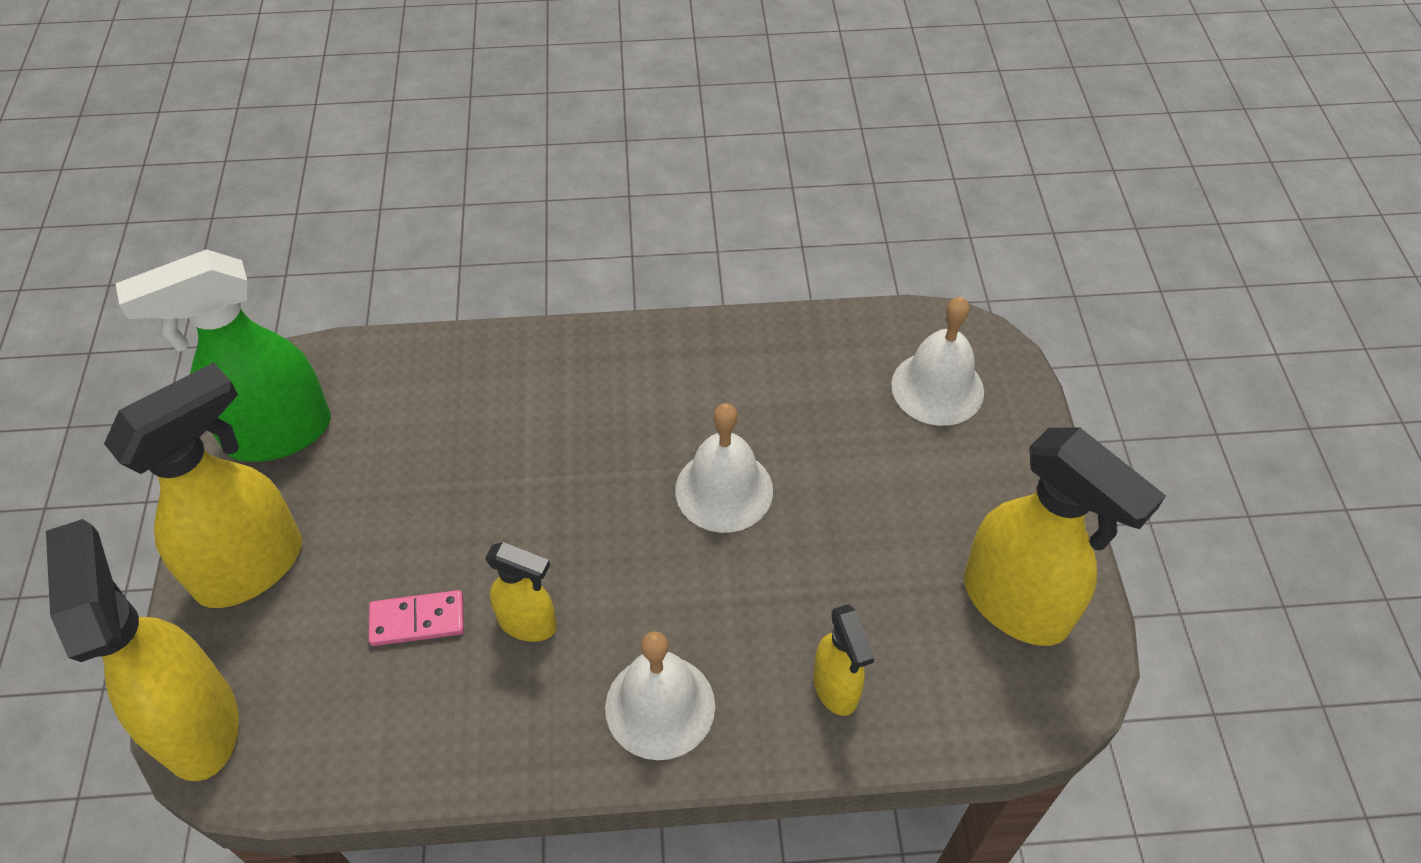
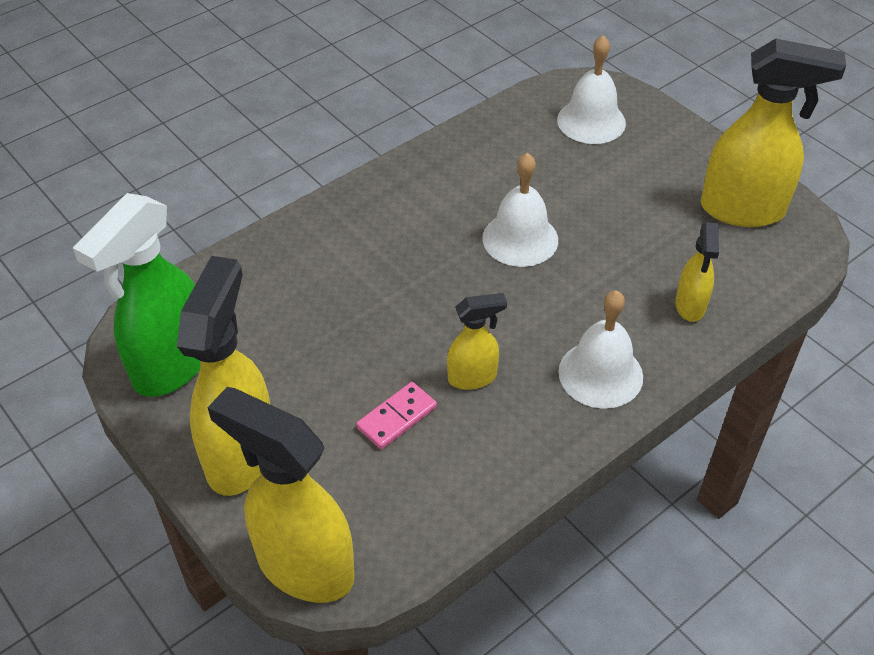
camera: 35 degrees left, 5 degrees down
(836, 688) = (690, 306): yellow spray bottle -> yellow spray bottle turned 60 degrees clockwise

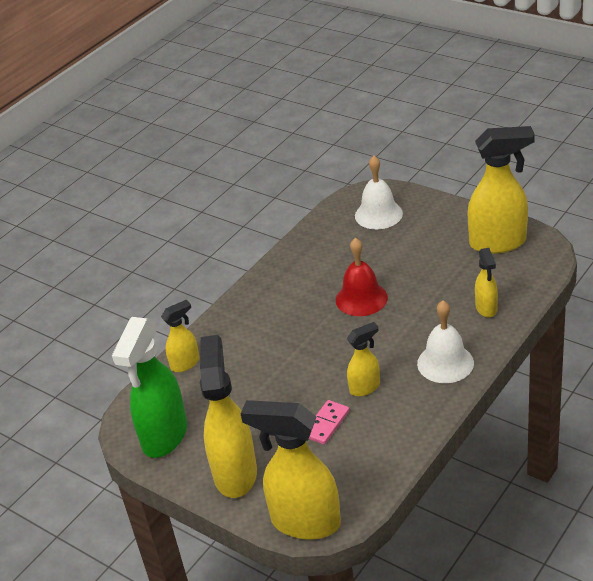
camera: 10 degrees left, 10 degrees down
(246, 265) = (185, 363): none -> yellow spray bottle
(520, 239) = (361, 298): white bell -> red bell

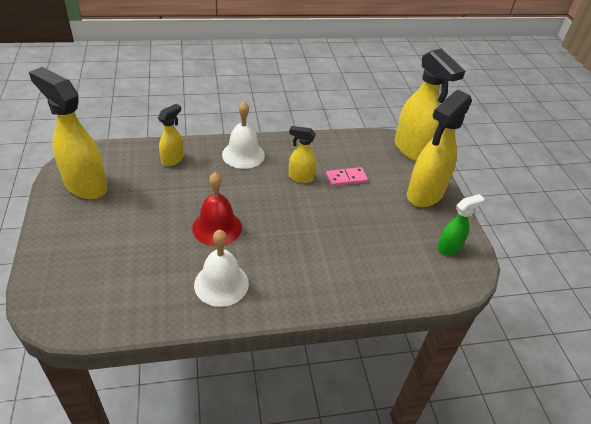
camera: 145 degrees left, 5 degrees up
(164, 437) = (449, 247): green spray bottle -> green spray bottle, size x0.52
(185, 363) = (387, 288): yellow spray bottle -> none
(378, 214) = (86, 282): white bell -> white bell (221, 284)

